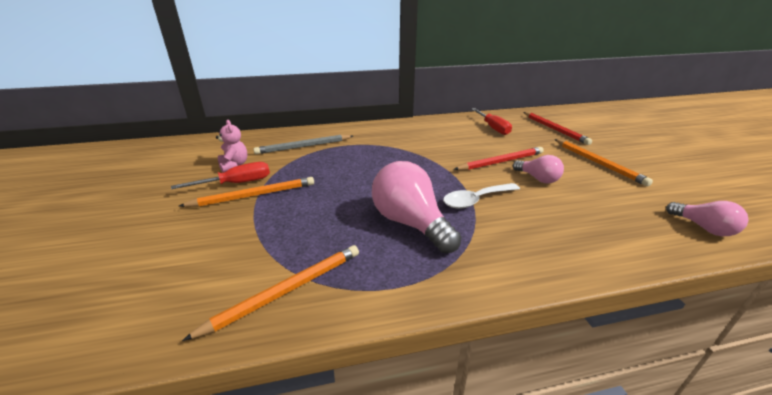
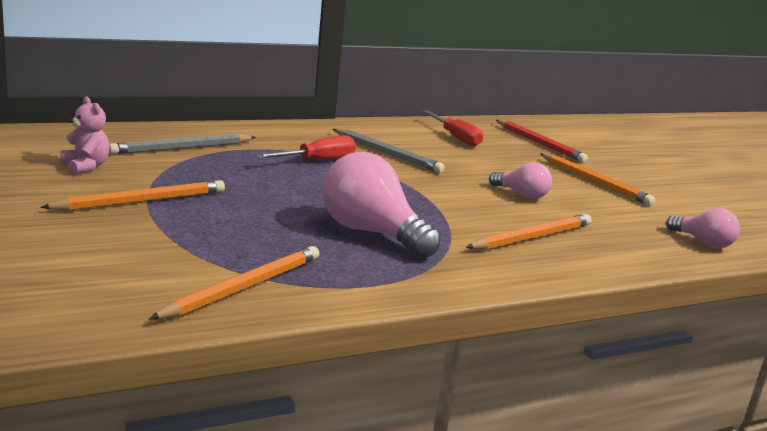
camera: 15 degrees left, 10 degrees down
(237, 183) = (106, 187): red screwdriver -> red screwdriver (318, 161)
(441, 144) = (387, 153): none -> grey pencil
(476, 200) = (448, 213): white spoon -> none
(501, 161) = (472, 176): red pencil -> none
(544, 225) = (532, 237): none -> orange pencil

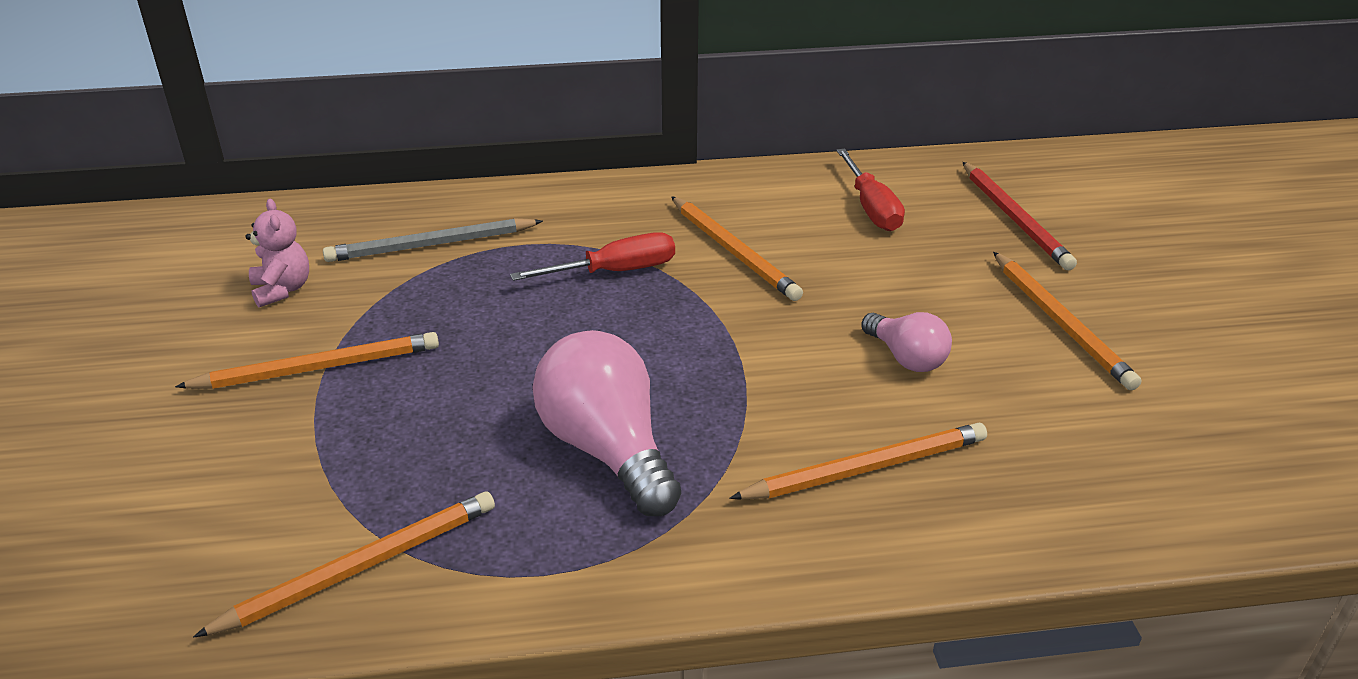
camera: 20 degrees right, 15 degrees up
(387, 153) = (734, 251): grey pencil -> orange pencil
(703, 242) = (1179, 494): pink light bulb -> none

